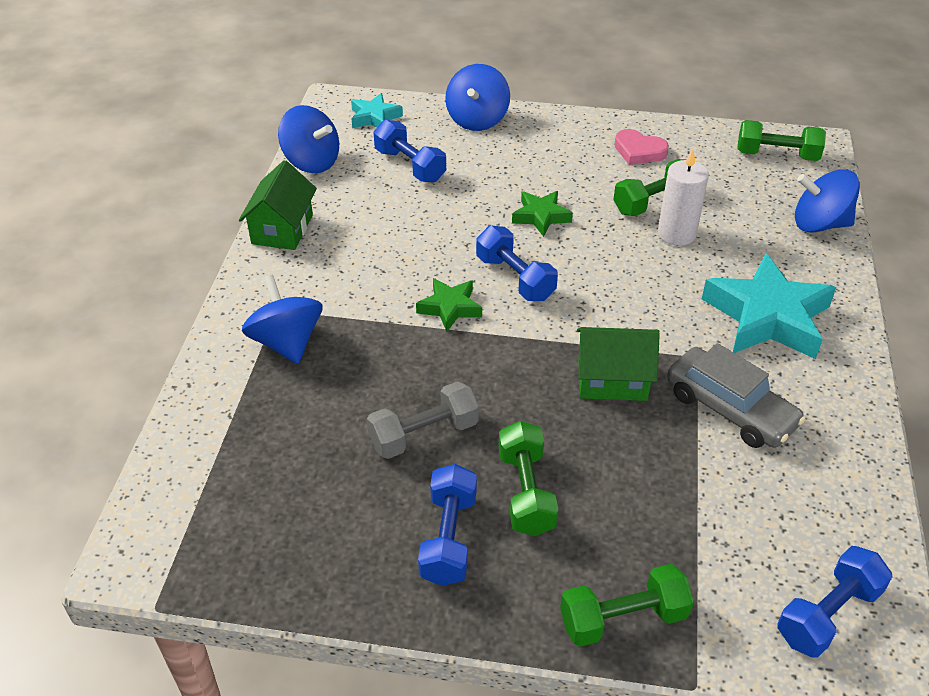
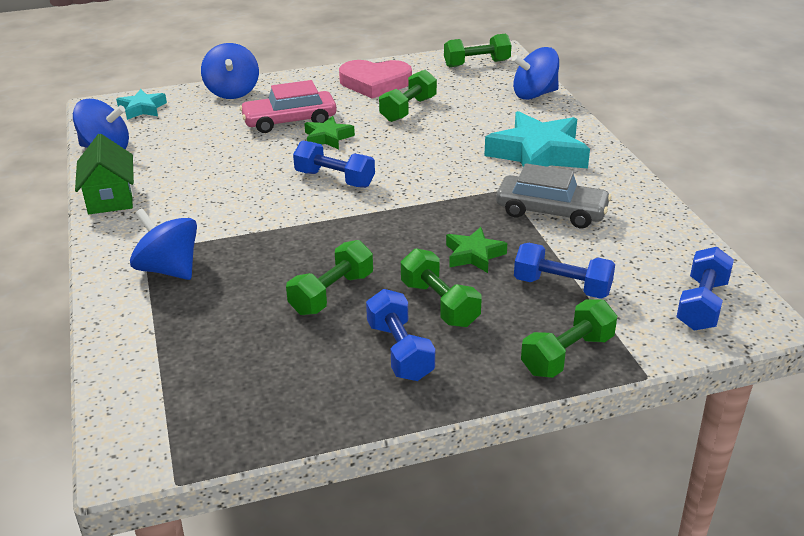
camera: 25 degrees left, 10 degrees down
(410, 166) = (196, 132): blue dumbbell -> blue dumbbell (562, 287)
(423, 434) = (332, 294): grey dumbbell -> green dumbbell
(450, 308) = (295, 210): green star -> green star (474, 255)
(514, 180) = (289, 121): none -> pink car
(612, 380) = (454, 219): green house -> none
(639, 151) = (375, 83): pink heart -> pink heart, size x1.61
(676, 234) = (438, 123): white candle -> none

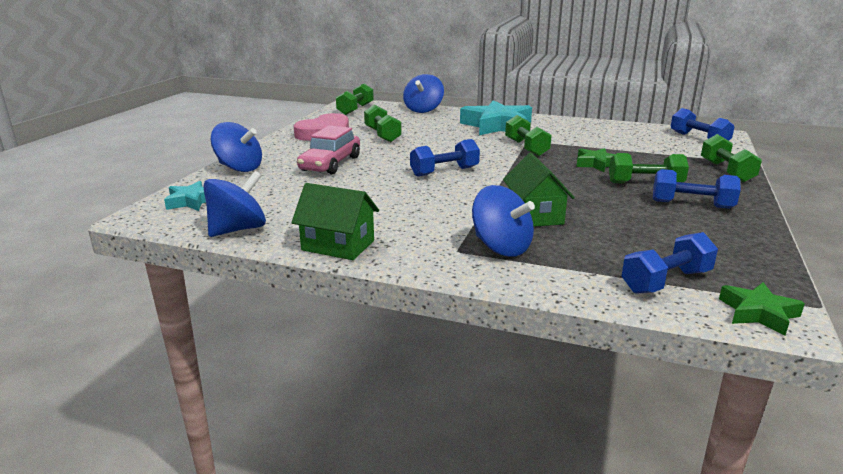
camera: 55 degrees left, 10 degrees down
(169, 269) = (501, 247): blue spinning top -> blue spinning top turned 120 degrees counterclockwise
(264, 263) = (535, 215): none -> green house
(327, 138) = (379, 160): green star -> green star (758, 313)
(332, 294) = (602, 206): green dumbbell -> green dumbbell (526, 148)
(551, 212) = (569, 139): grey car -> none
(562, 287) = (654, 156): blue dumbbell -> blue dumbbell (666, 281)

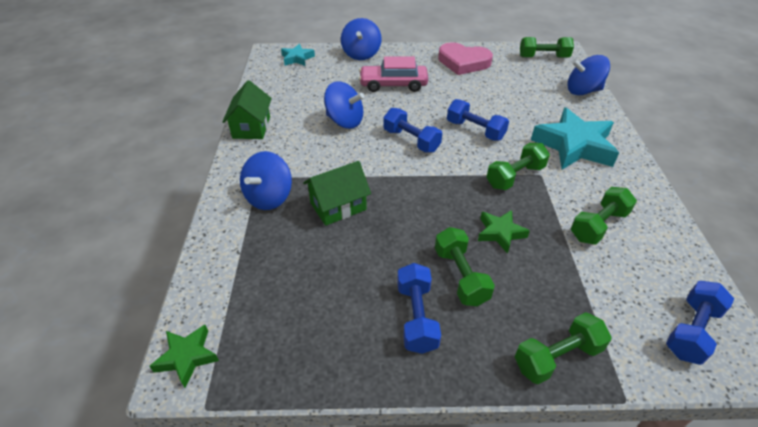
camera: 70 degrees right, 20 degrees up
(238, 229) = (262, 86): blue spinning top -> blue spinning top (345, 121)
(382, 135) = (482, 89): green dumbbell -> green dumbbell (598, 225)
(666, 281) = (232, 296): blue dumbbell -> blue dumbbell (475, 130)

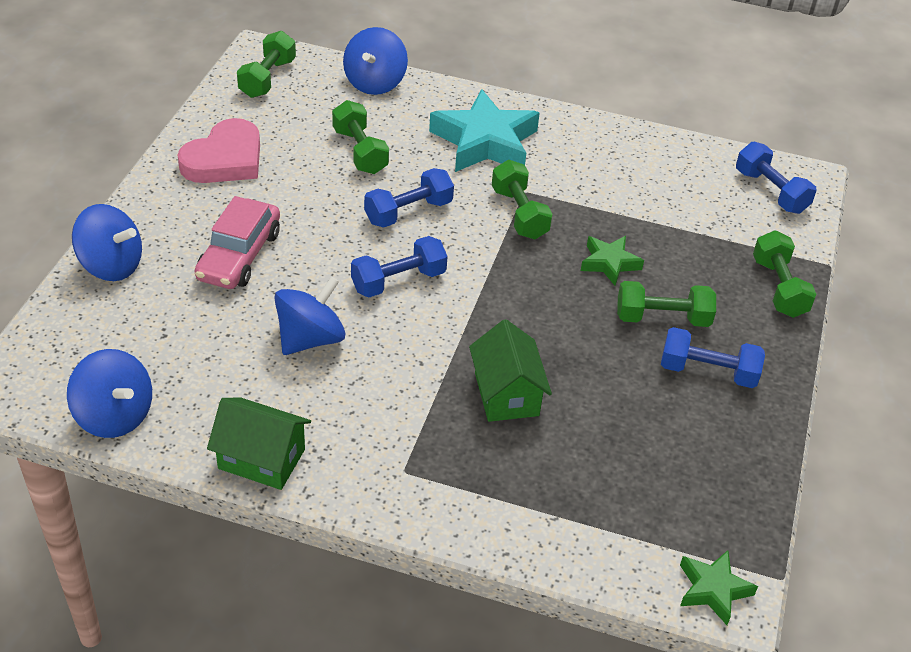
camera: 75 degrees left, 0 degrees up
(269, 197) = (456, 465): blue spinning top -> blue spinning top (114, 416)
(297, 58) = (62, 354): turquoise star -> none
(598, 225) = (625, 185): green dumbbell -> green dumbbell (360, 151)

